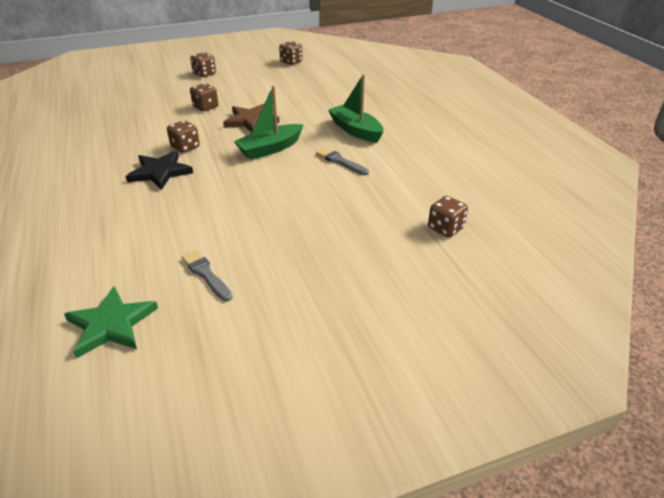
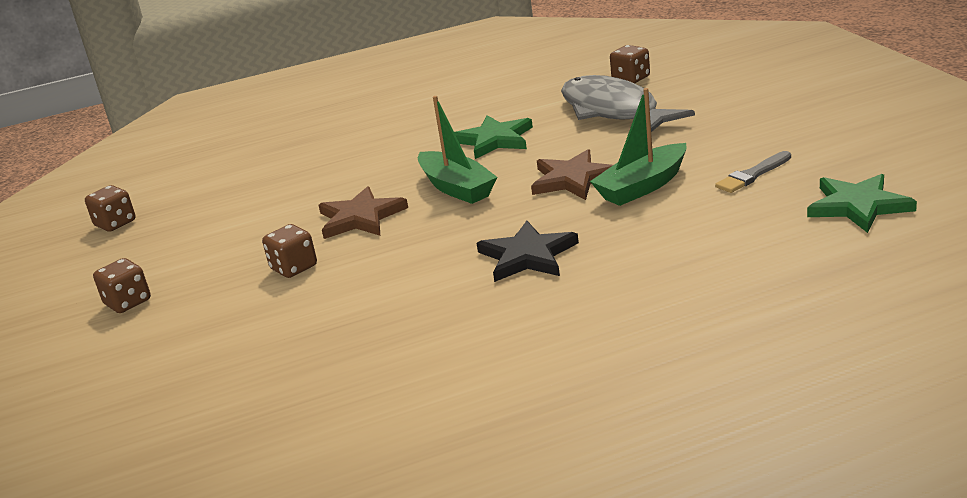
camera: 85 degrees left, 10 degrees down
(185, 147) = (446, 253): brown dice -> none
(254, 191) = (573, 179): none -> brown star
(340, 161) = (494, 140): grey brush -> green star
(355, 130) = (408, 141): green boat -> green boat (642, 186)
(372, 214) = (613, 111): none -> grey fish

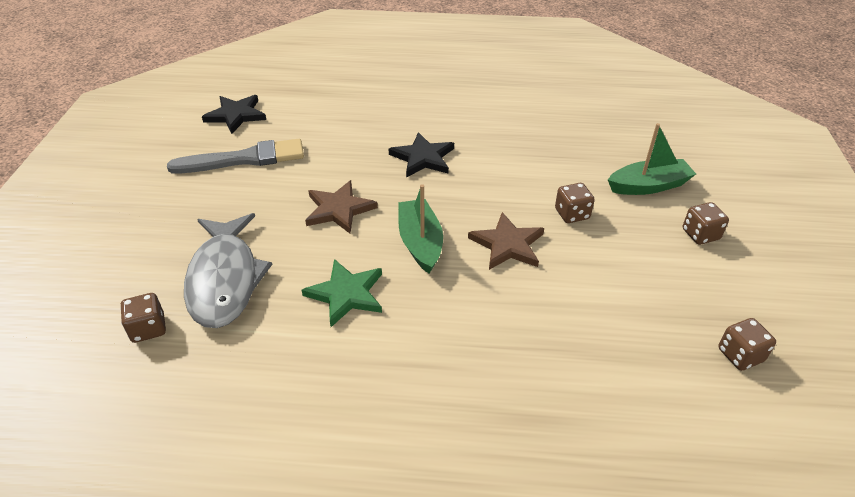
camera: 160 degrees left, 15 degrees up
(642, 186) = (309, 180): green boat -> green boat (648, 186)
(752, 175) = (244, 159): grey brush -> grey brush, size x1.90
(858, 206) = (236, 115): green star -> black star

